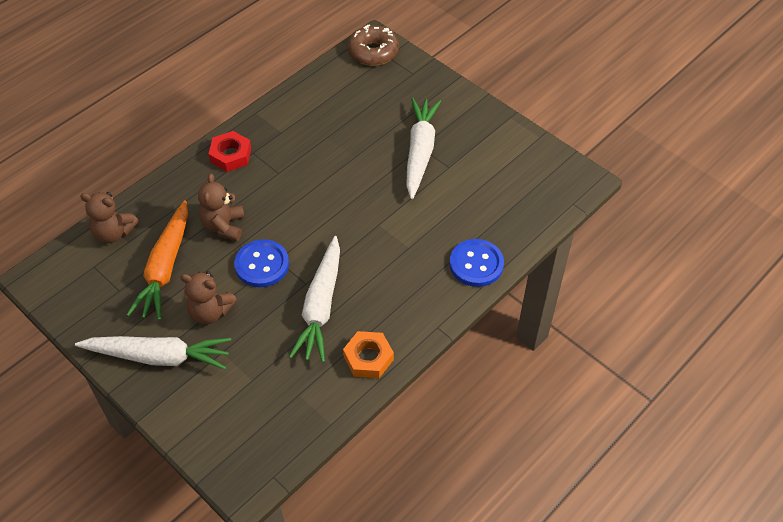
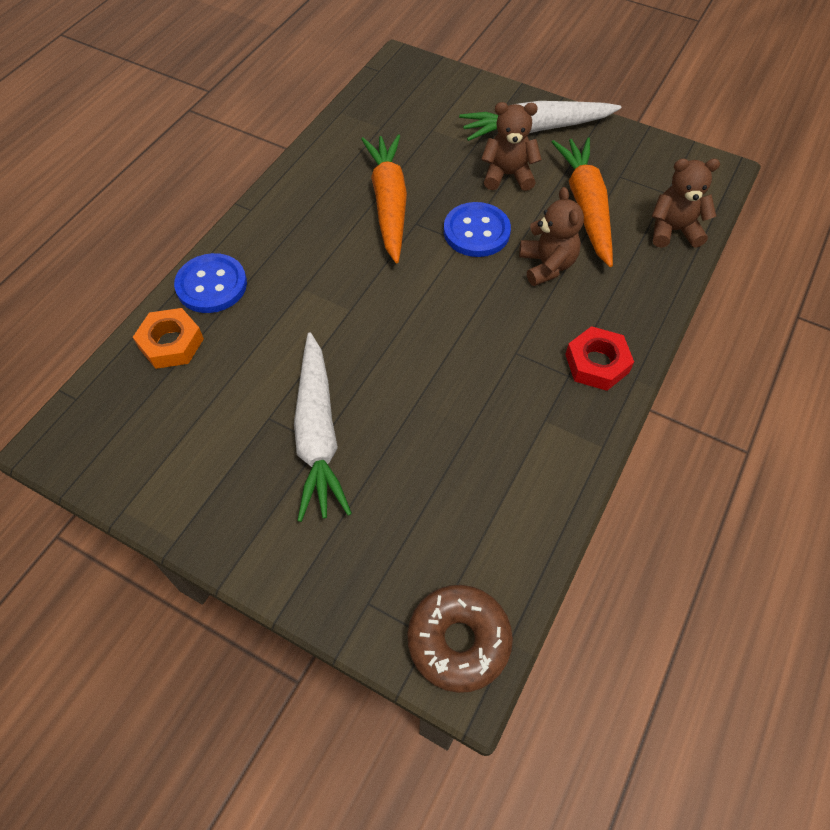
camera: 165 degrees right, 5 degrees up
(320, 306) = (389, 203): white carrot -> orange carrot
(368, 358) = (320, 167): orange nut -> orange nut (171, 343)

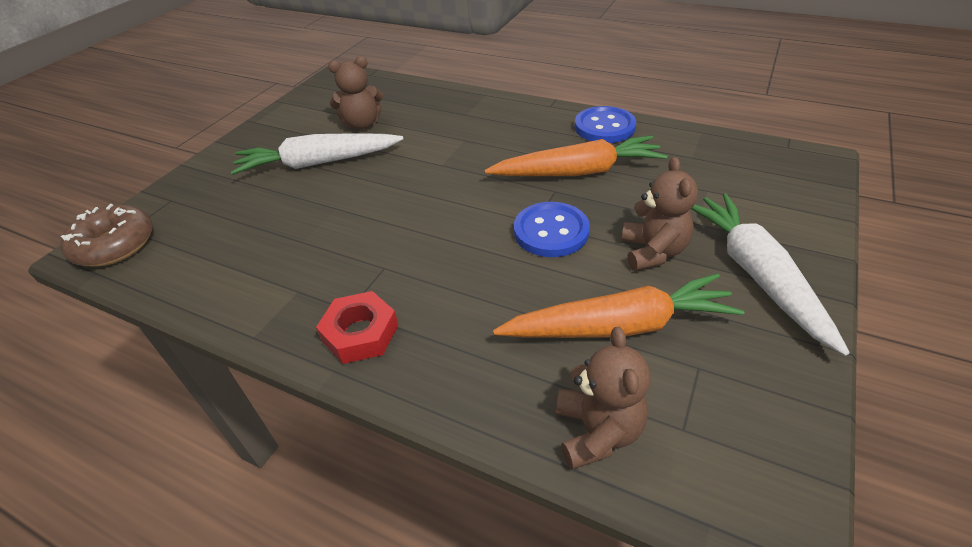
camera: 90 degrees right, 15 degrees down
(171, 343) = (411, 96): orange nut -> none
(211, 285) = (465, 102): blue button -> blue button (604, 127)
(547, 265) = (507, 289): brown teddy bear -> brown teddy bear (362, 124)

